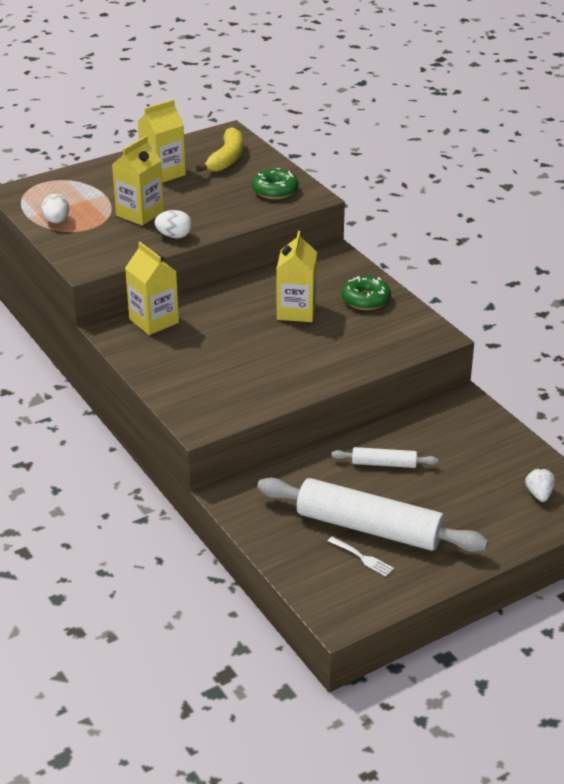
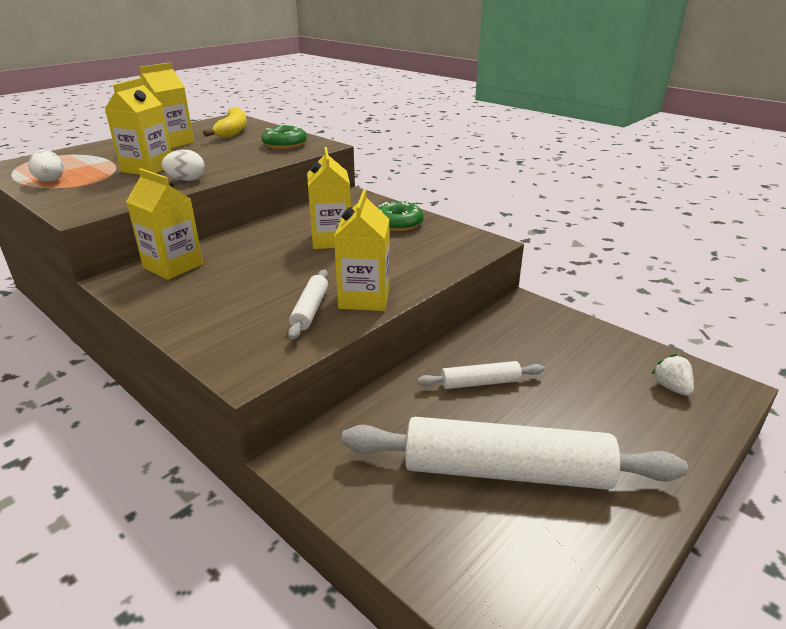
camera: 15 degrees left, 5 degrees down
(257, 383) = (310, 310): none -> white rolling pin
(304, 378) = (364, 298): none -> yellow carton
(362, 557) = (521, 521): white fork -> none

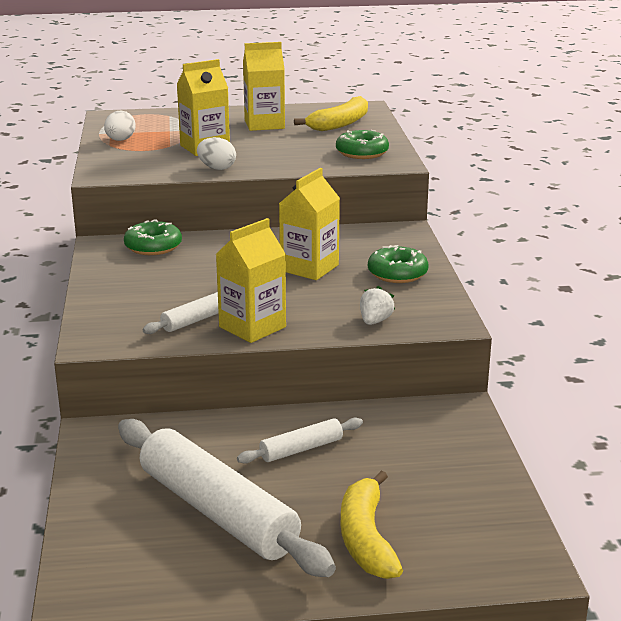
camera: 40 degrees right, 5 degrees down
(173, 266) = (153, 246): yellow carton -> green donut
(480, 383) = (301, 449): white rolling pin -> white rolling pin turned 60 degrees counterclockwise
(625, 427) = (366, 538): none -> yellow banana
(671, 387) = (471, 537): white strawberry -> white strawberry (375, 321)

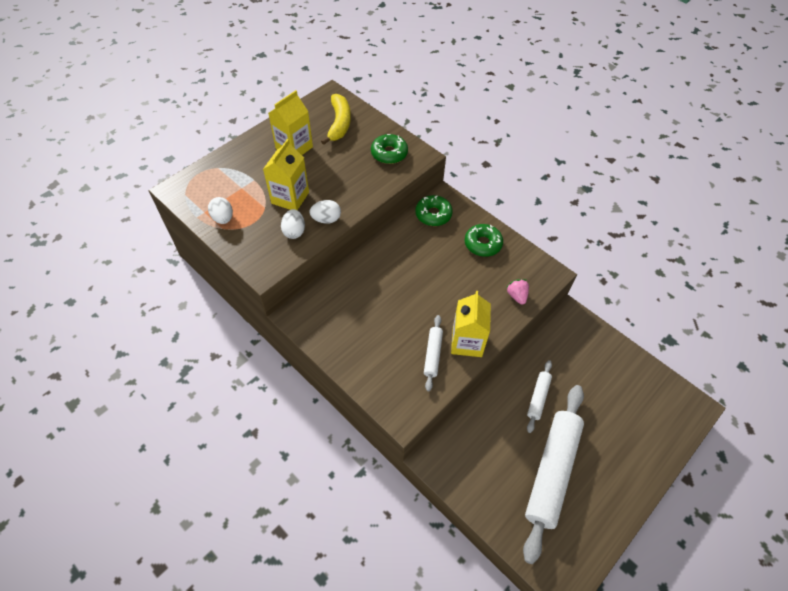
camera: 40 degrees left, 30 degrees up
(153, 246) = (328, 299): green donut -> green donut (433, 214)
(171, 165) = (294, 231): none -> white egg
(218, 512) = (551, 471): white rolling pin -> white rolling pin turned 75 degrees counterclockwise
(309, 268) = (435, 266): yellow carton -> none
(366, 538) = (624, 439): yellow banana -> none
(375, 321) = (516, 296): white strawberry -> pink strawberry

